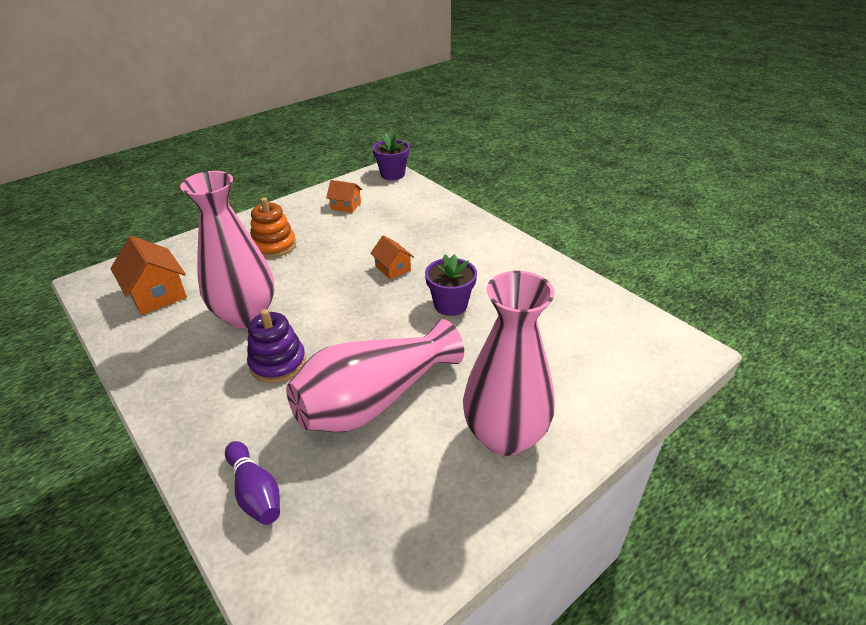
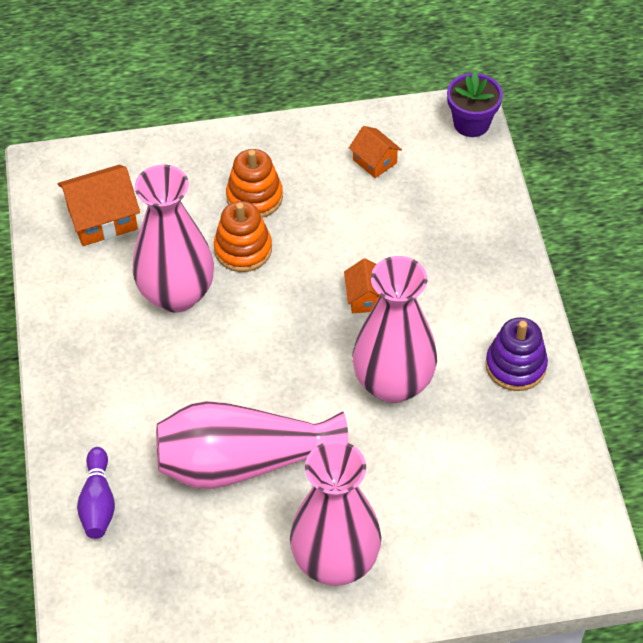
camera: 30 degrees right, 15 degrees up
(157, 294) = (102, 219): orange house -> orange house turned 75 degrees clockwise
(278, 363) = (179, 374): purple stacking toy -> purple stacking toy (515, 366)
(283, 274) = (243, 249): none -> orange stacking toy
(450, 305) = (393, 383): purple flower pot -> pink vase

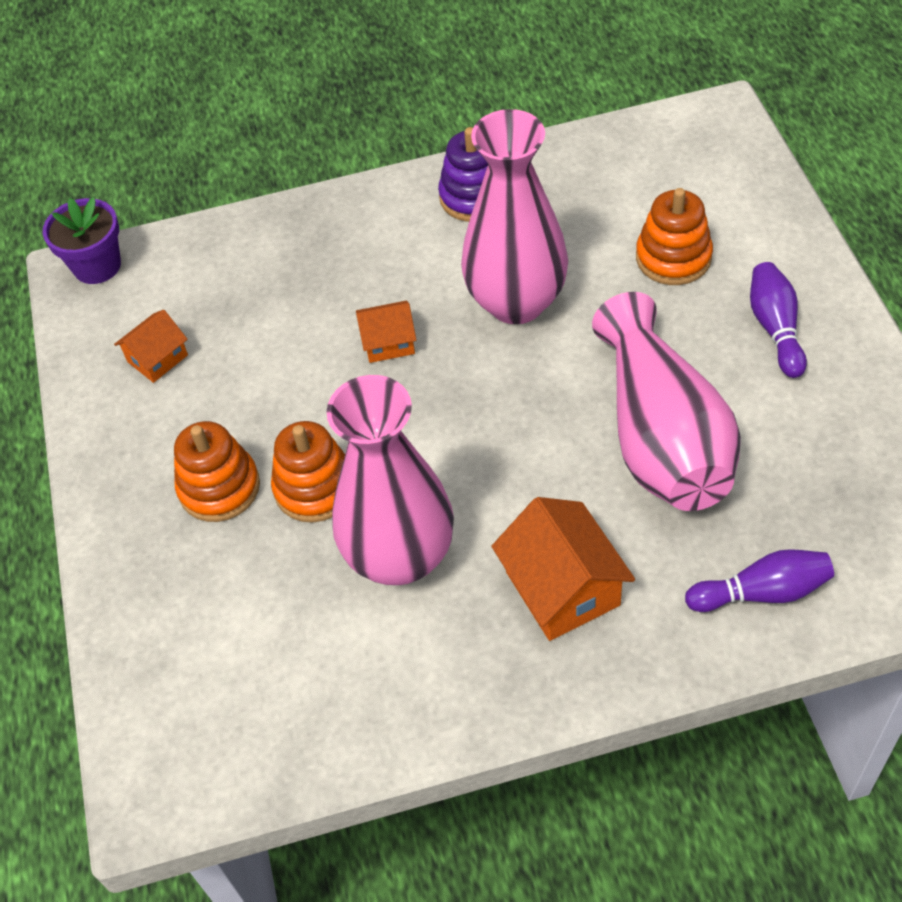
camera: 90 degrees left, 0 degrees up
(102, 219) = (261, 684): orange house -> orange house (562, 588)
(335, 561) = (775, 328): pink vase -> purple bowling pin
(425, 500) = (673, 257): none -> orange stacking toy

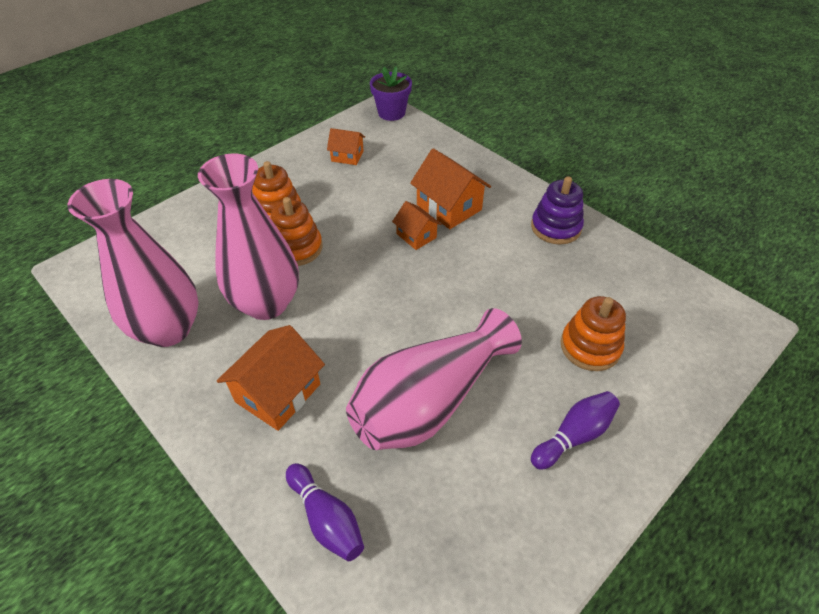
camera: 55 degrees right, 5 degrees down
(359, 285) = (449, 207): none -> orange house
(516, 302) = (488, 280): pink vase -> pink vase (168, 329)

